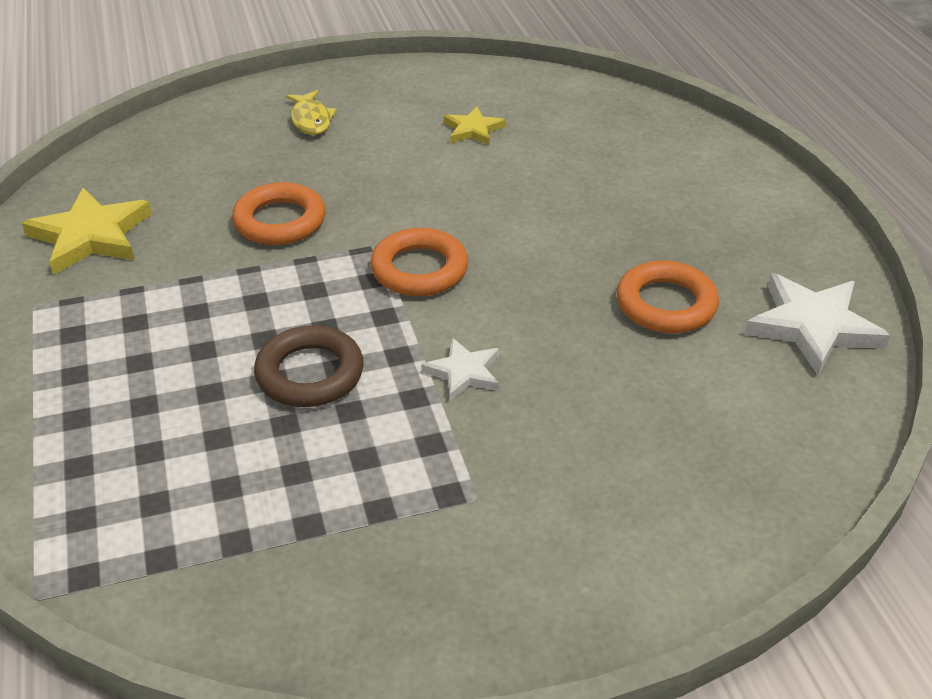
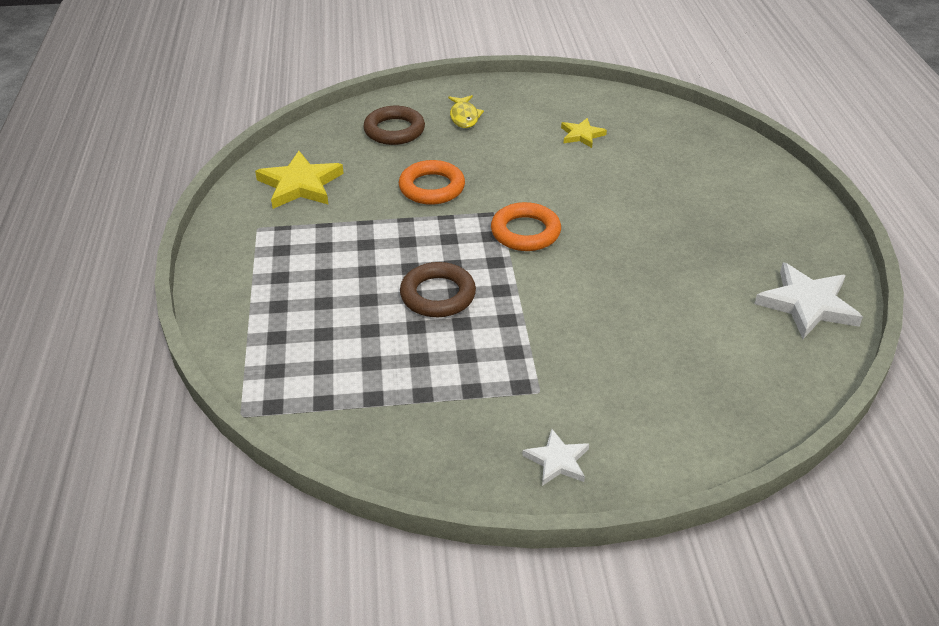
camera: 10 degrees right, 0 degrees up
(216, 147) = (394, 130): none -> brown ring
(464, 372) = (545, 307): white star -> white star (557, 460)
(666, 304) = (700, 276): orange ring -> none

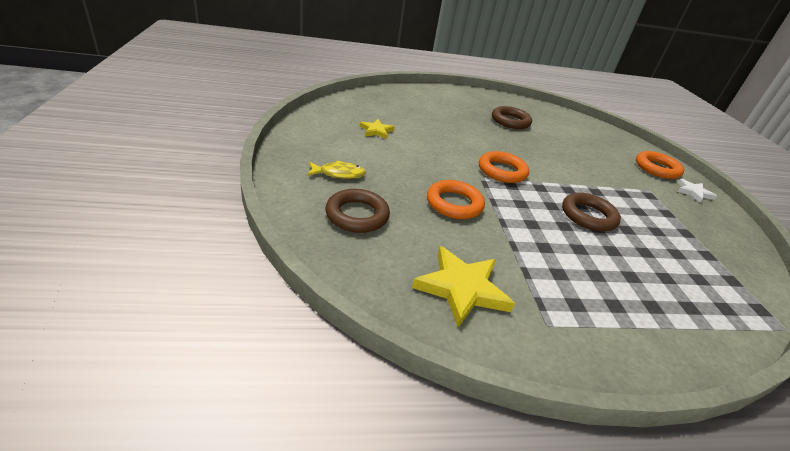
camera: 95 degrees left, 5 degrees down
(632, 435) = (657, 168): none -> orange ring
(715, 262) = (510, 121): none -> brown ring
(807, 304) = (534, 109): white star -> none

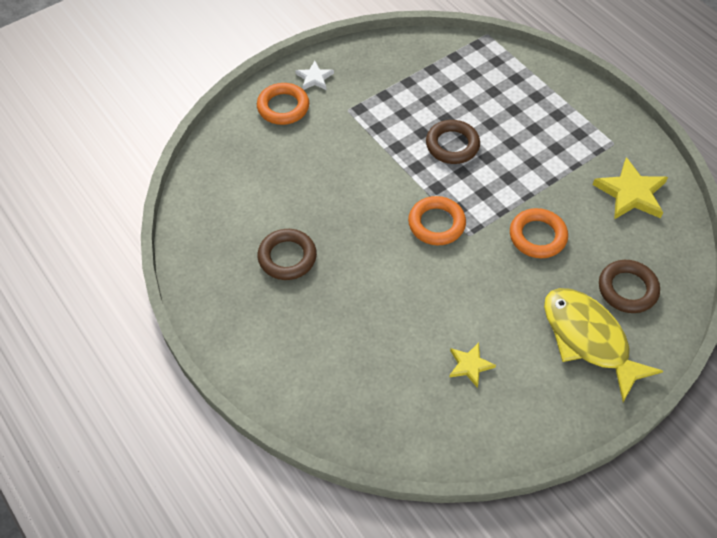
camera: 115 degrees left, 20 degrees up
(339, 174) = (588, 339): yellow fish -> yellow fish, size x2.07

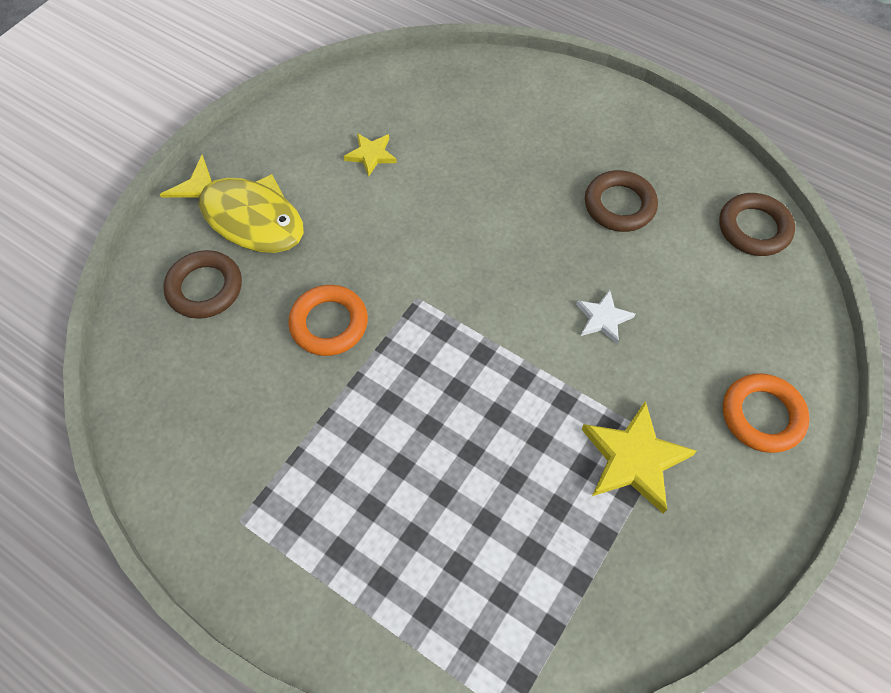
camera: 160 degrees right, 5 degrees up
(314, 78) = (752, 489): white star -> white star (603, 318)
(436, 224) = (463, 300): orange ring -> none
(452, 145) = (487, 431): brown ring -> brown ring (754, 228)
(631, 193) = (207, 433): yellow star -> yellow star (634, 459)

